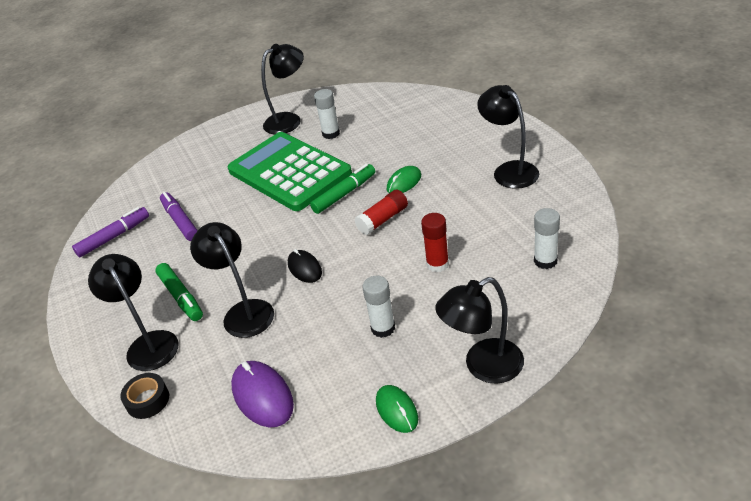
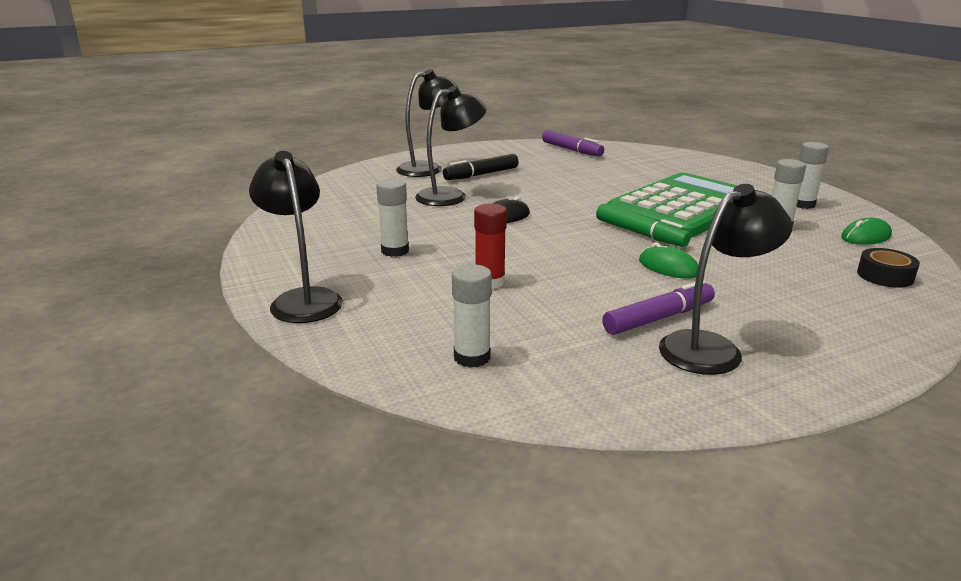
camera: 85 degrees right, 15 degrees down
(147, 400) = (365, 172): black tape -> black tape (885, 276)
(180, 221) = (593, 169): purple marker -> purple marker (659, 318)
(181, 297) = (481, 174): green marker -> black marker
(262, 396) = (340, 205): purple mouse -> none
(289, 120) = (802, 204): black lamp -> white glue stick
(383, 220) = (585, 253): red glue stick -> none
(396, 410) = (279, 255): green mouse -> green mouse (866, 236)

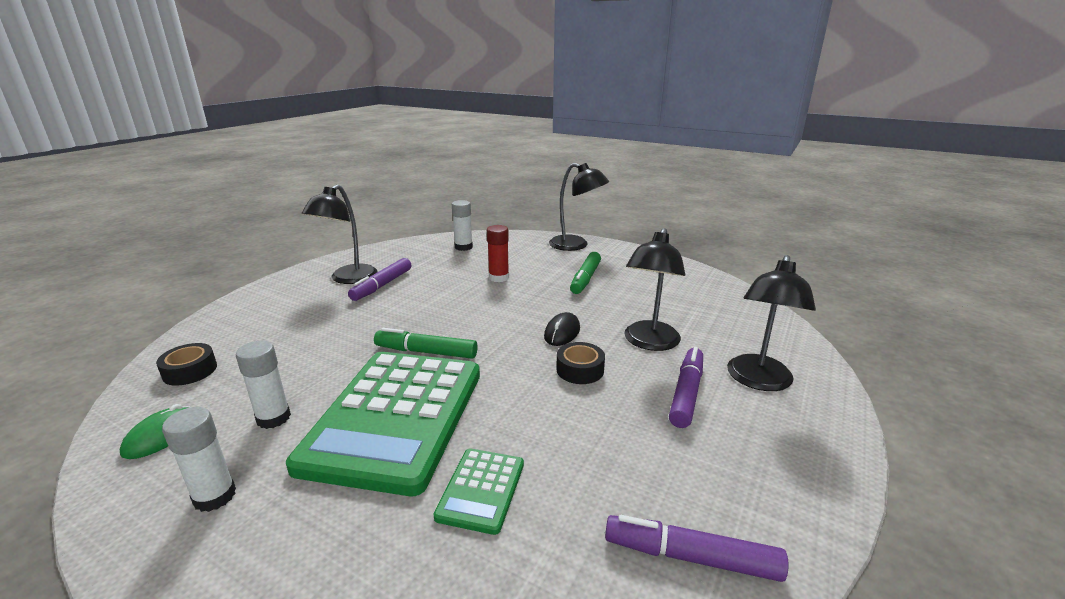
camera: 145 degrees right, 0 degrees up
(395, 251) = (585, 279): white glue stick -> green marker
(481, 174) = (686, 393): black marker -> purple marker
(528, 196) = (580, 370): none -> black tape
(646, 176) = (481, 490): none -> green calculator
(668, 267) = (387, 322): green mouse -> none

